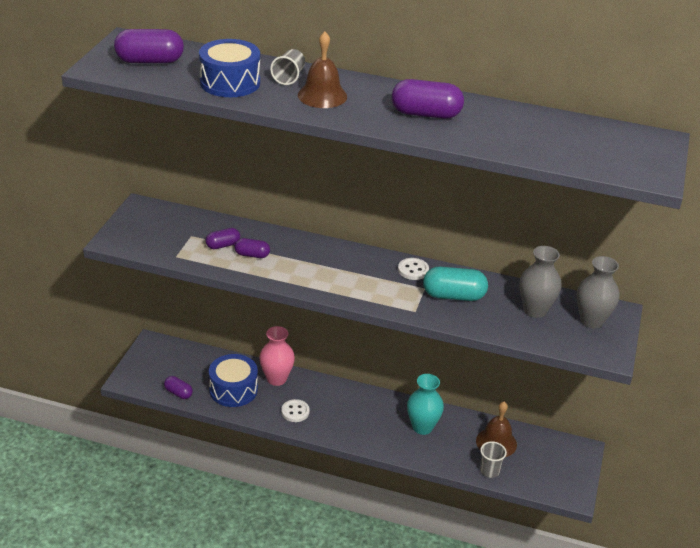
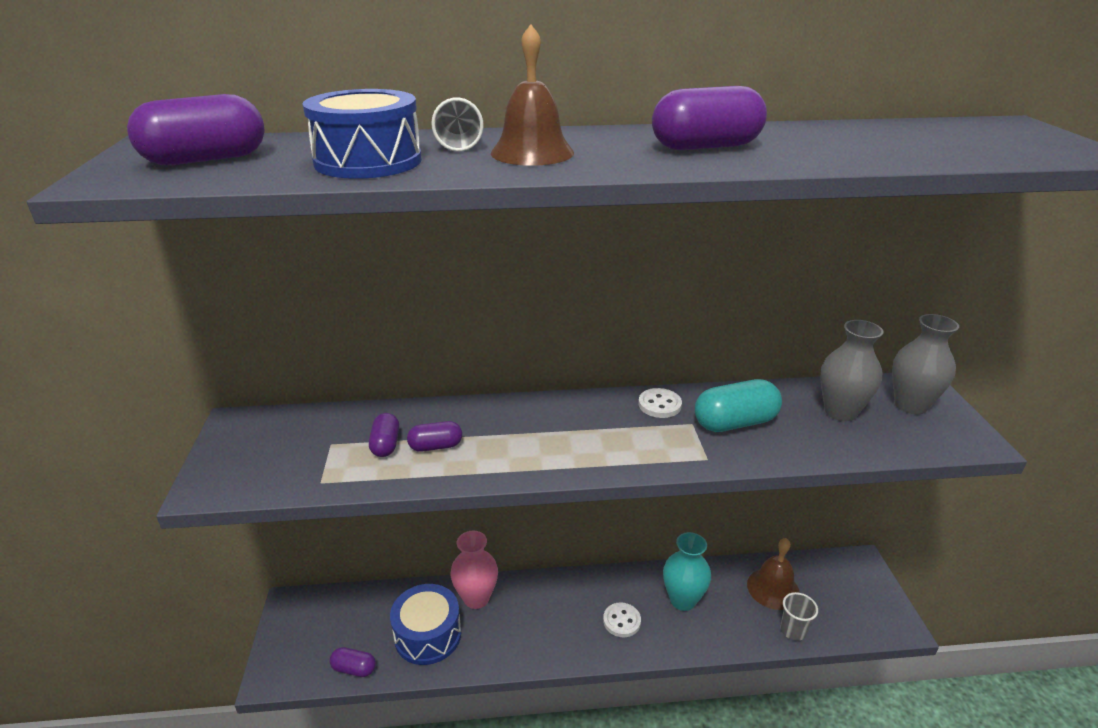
camera: 20 degrees left, 5 degrees down
(223, 245) = (386, 444): purple capsule -> purple capsule turned 45 degrees counterclockwise
(295, 412) = (522, 637): white button -> white button (621, 621)

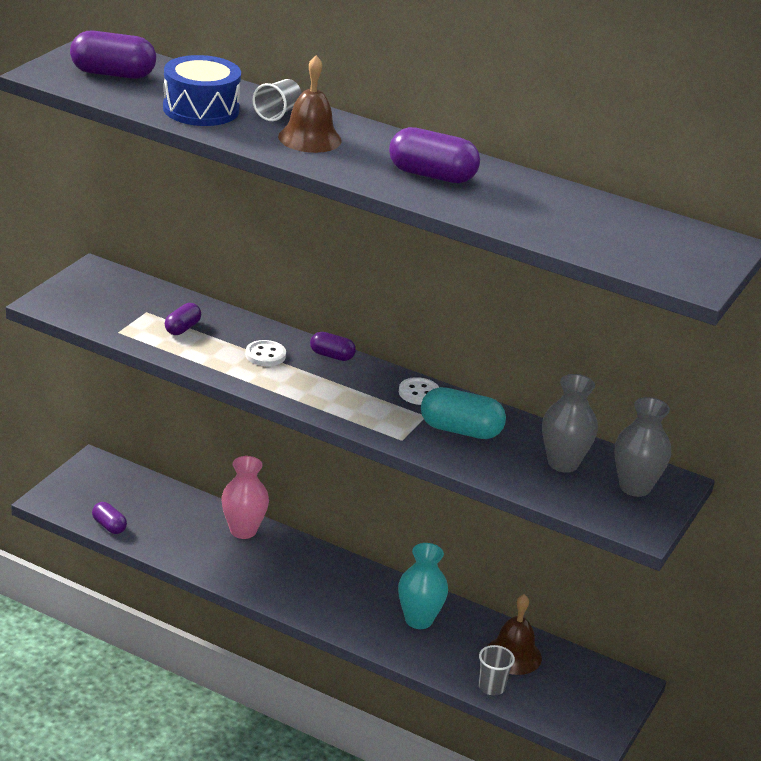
camera: 30 degrees right, 0 degrees up
(428, 635) = (182, 534): blue drum -> none
(435, 446) = (215, 344): purple capsule -> purple capsule (332, 356)
(621, 621) = (348, 605): white button -> white button (265, 355)

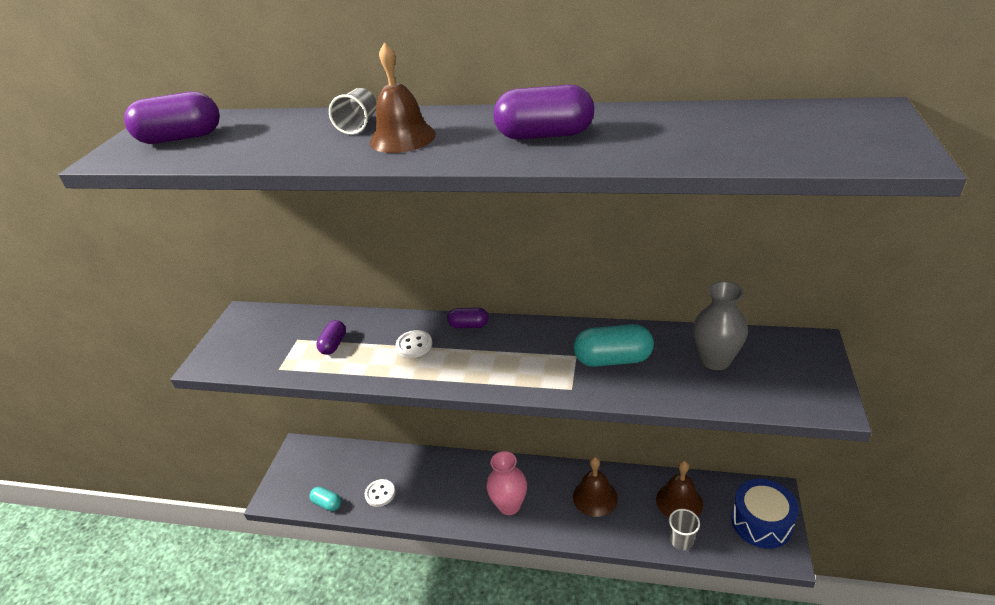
camera: 10 degrees left, 5 degrees up
(109, 526) = (327, 503): purple capsule -> turquoise capsule
(201, 109) = (280, 144): blue drum -> blue drum (761, 522)
(243, 530) = (430, 466): pink vase -> pink vase (509, 505)
(418, 620) = (595, 497): turquoise vase -> brown bell
(419, 393) = (557, 335): white button -> white button (380, 494)
(635, 487) = (788, 362): grey vase -> none

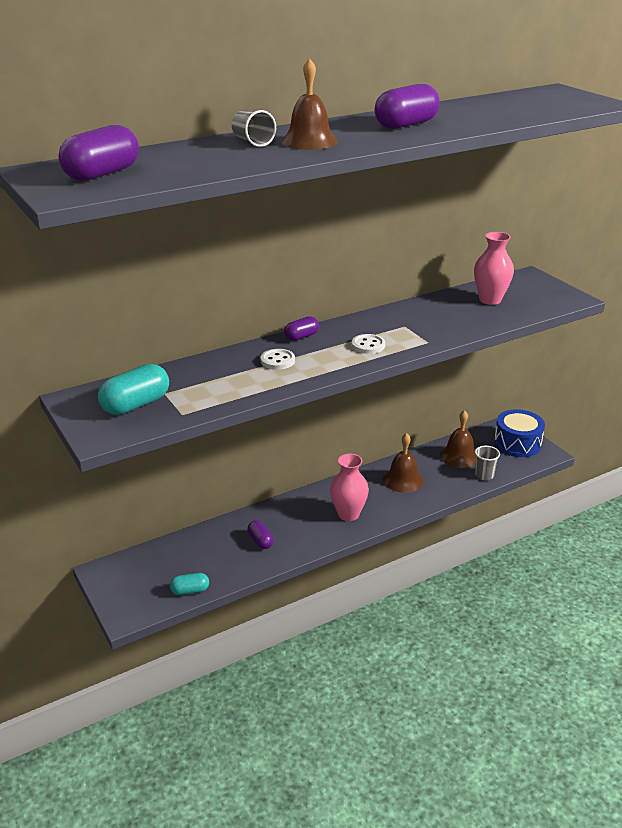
camera: 45 degrees left, 5 degrees down
(334, 345) = (206, 384): purple capsule -> purple capsule (260, 541)
(380, 494) = (231, 560): white button -> white button (368, 345)
(613, 359) = (431, 320): turquoise capsule -> turquoise capsule (136, 405)
(715, 360) = (490, 300): grey vase -> pink vase

